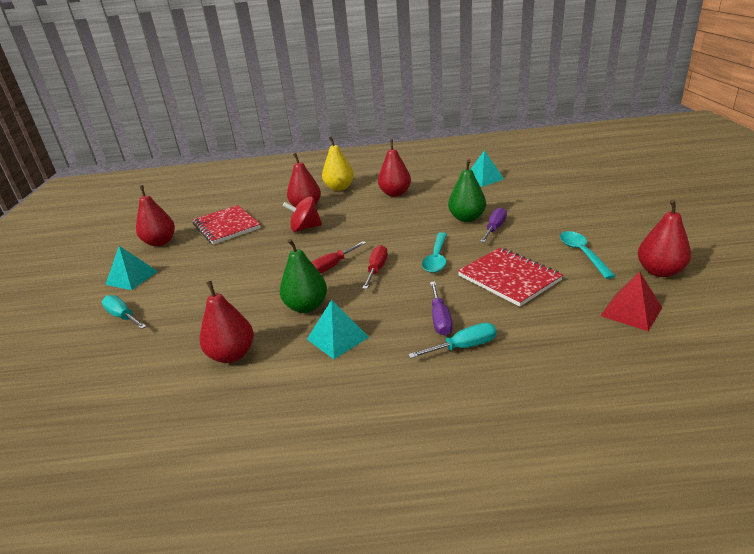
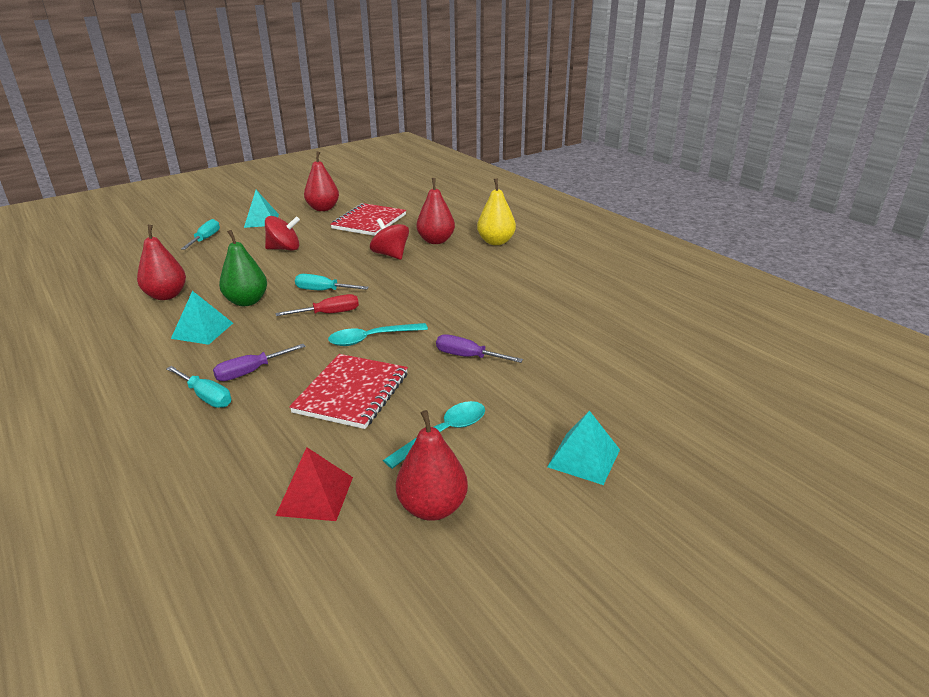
camera: 55 degrees right, 0 degrees up
(220, 273) = (284, 249): none -> red spinning top
(332, 266) = (323, 291): red screwdriver -> turquoise screwdriver
(395, 193) = (510, 274): red pear -> none
(467, 218) = (481, 332): green pear -> none
(483, 178) = (610, 315): turquoise pyramid -> turquoise pyramid (584, 458)
(494, 228) = (468, 356): purple screwdriver -> purple screwdriver turned 150 degrees counterclockwise

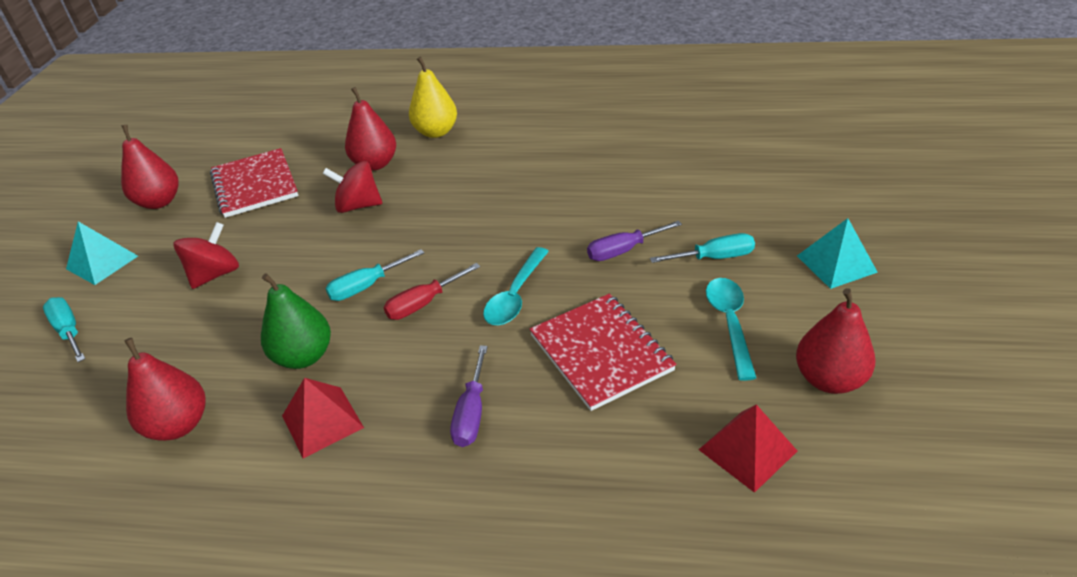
camera: 45 degrees left, 10 degrees up
(202, 330) = (322, 421): turquoise pyramid -> red pyramid
(206, 397) = (481, 470): turquoise screwdriver -> turquoise screwdriver (714, 258)
(329, 313) = (424, 303): red screwdriver -> red screwdriver turned 150 degrees counterclockwise

